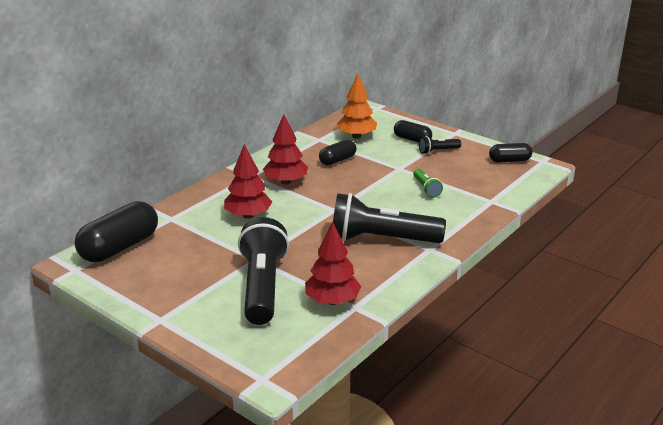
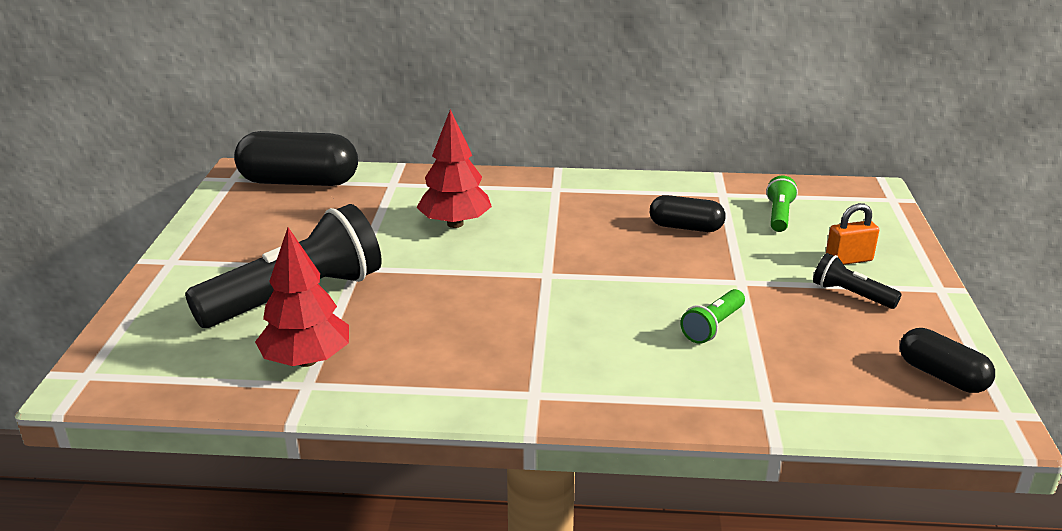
camera: 55 degrees right, 0 degrees up
(285, 182) = (572, 215): red tree -> none
(356, 136) = (779, 215): orange tree -> green flashlight
(381, 239) = (511, 341): black flashlight -> none
(412, 139) = (848, 260): black capsule -> orange padlock

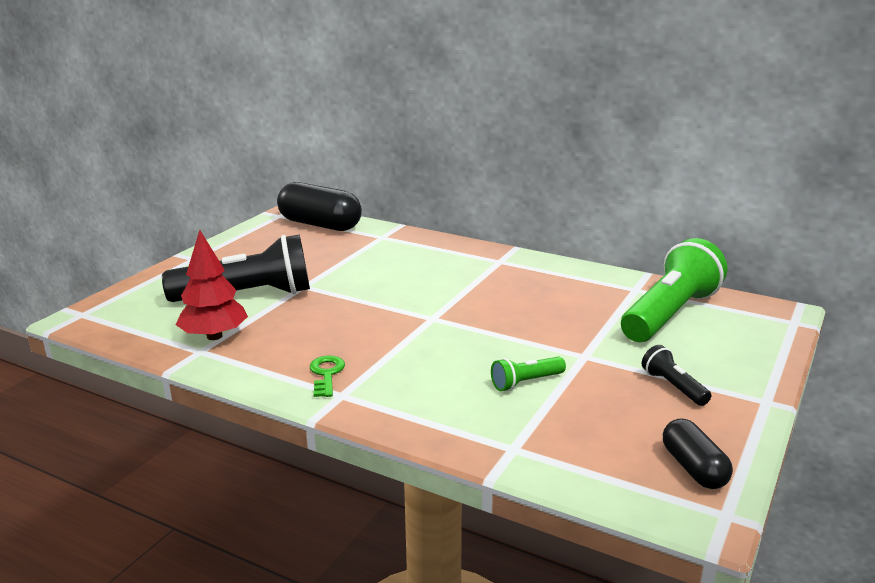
camera: 25 degrees right, 5 degrees down
(455, 223) = (400, 271): red tree -> none
(492, 373) = (326, 374): none -> green key
(686, 227) = (577, 307): black capsule -> none
(779, 215) = (670, 314): green flashlight -> green flashlight, size x2.23
(848, 260) = (699, 360): orange padlock -> none

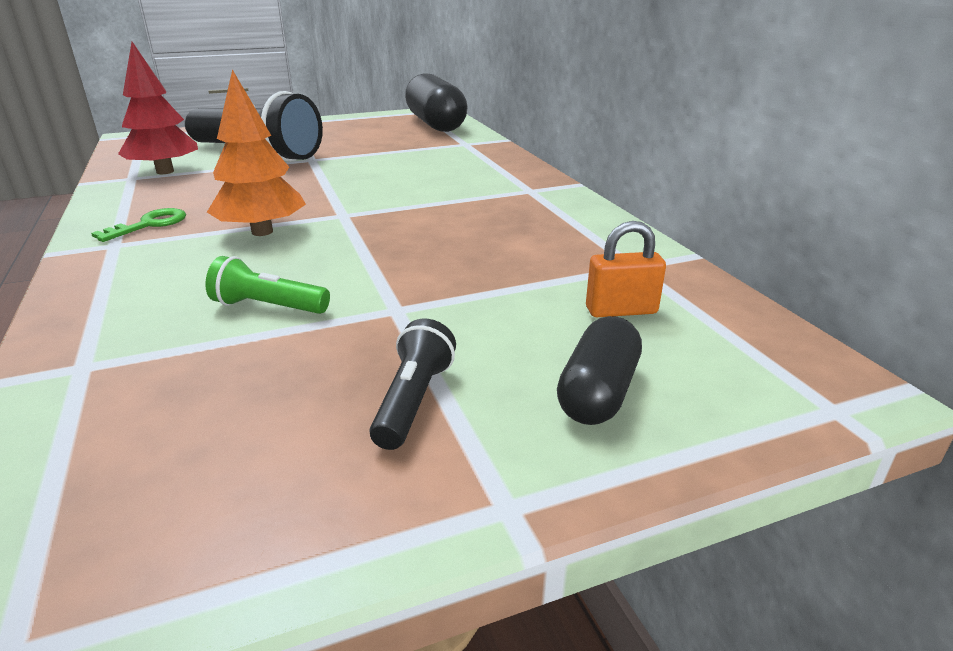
camera: 40 degrees right, 5 degrees up
(413, 348) = (262, 232): none -> orange tree
(670, 314) = (621, 310): green flashlight -> orange padlock
(693, 468) = (160, 535): black capsule -> black capsule (598, 392)

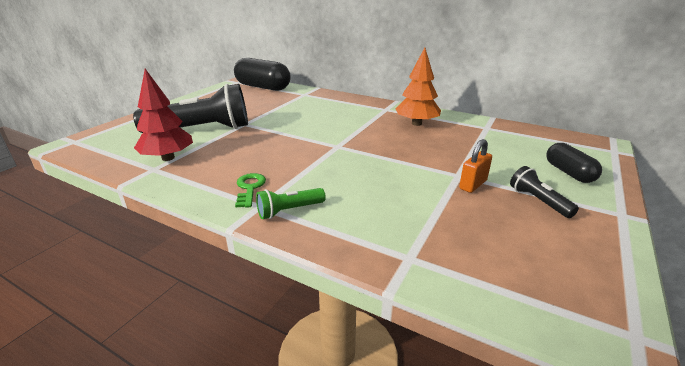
camera: 40 degrees left, 0 degrees up
(262, 232) = (322, 168): orange tree -> orange tree (416, 123)
(268, 307) = (414, 196): green flashlight -> green flashlight (289, 211)
(621, 310) = (517, 145): orange padlock -> orange padlock (473, 184)

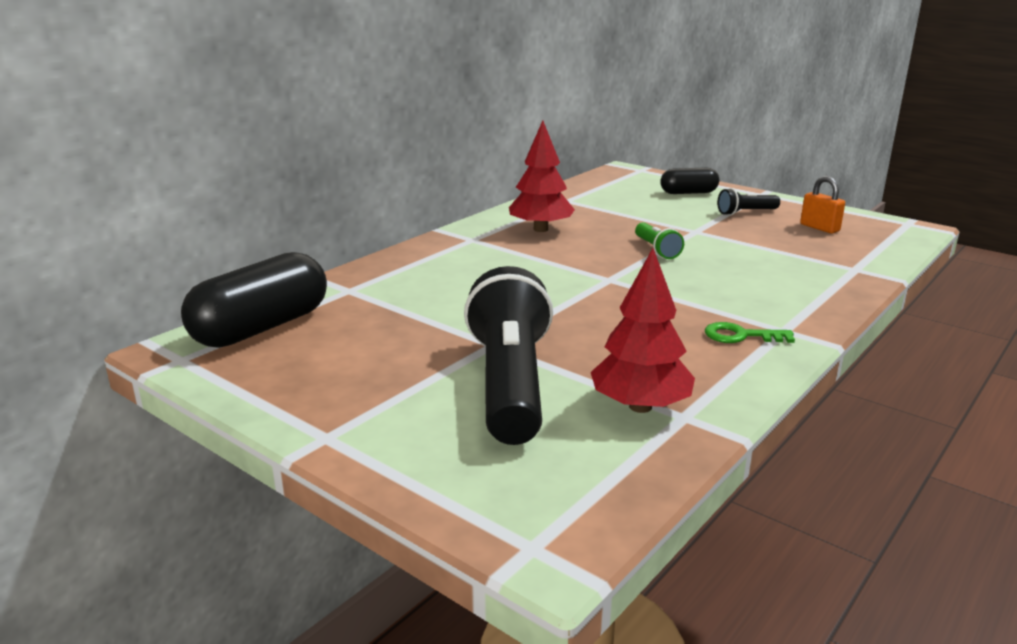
camera: 80 degrees left, 5 degrees down
(289, 211) = (791, 313): green flashlight -> green flashlight (656, 250)
(416, 123) = (540, 229): orange tree -> red tree
(473, 184) = (717, 229): orange padlock -> orange padlock (819, 228)

